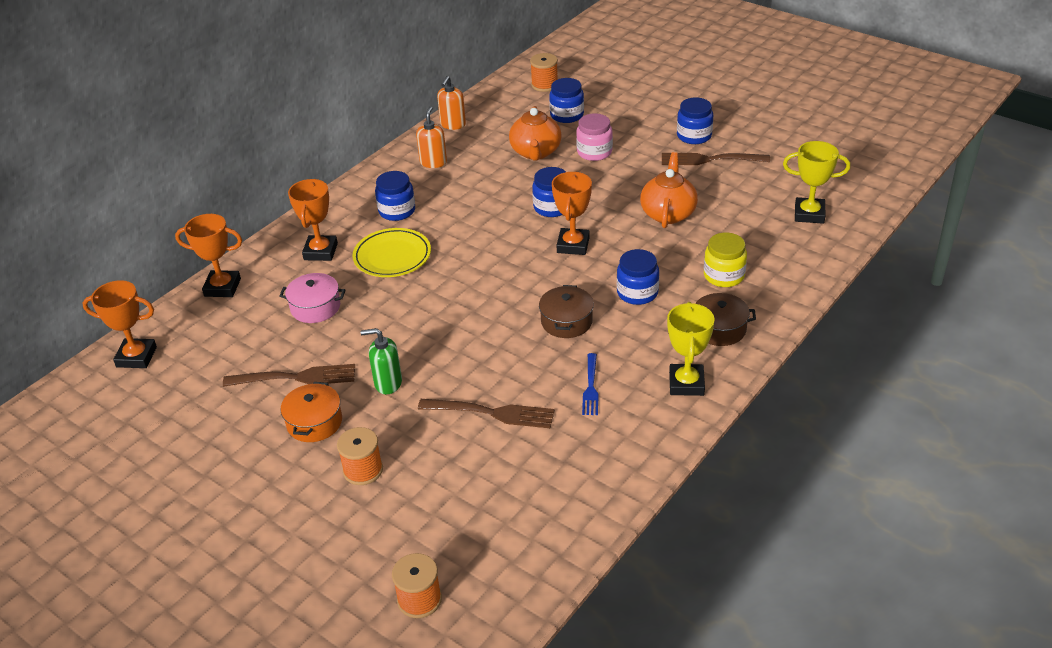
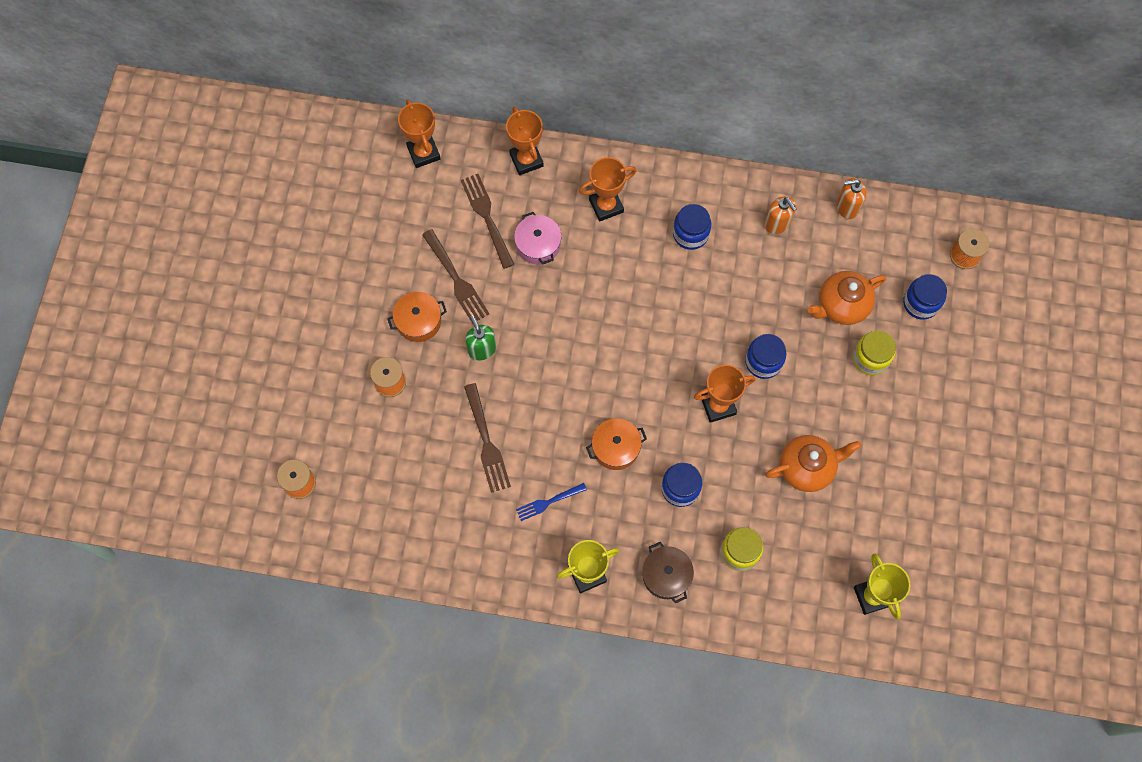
camera: 60 degrees right, 30 degrees up
(392, 256) = (628, 266): yellow plate -> none
(433, 162) = (777, 224): orange soap dispenser -> orange soap dispenser turned 75 degrees clockwise
(566, 321) = (615, 448): brown pot -> orange pot
(594, 152) = (870, 358): pink jar -> yellow jar
(694, 136) = (949, 440): blue jar -> none
(710, 159) = (916, 472): brown fork -> brown fork (487, 218)

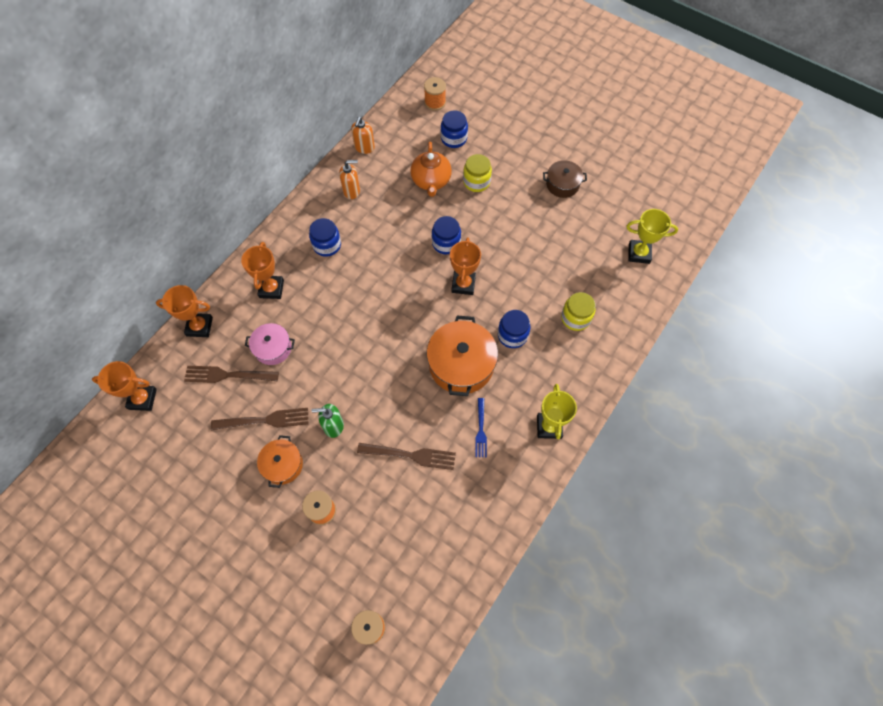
camera: 65 degrees left, 5 degrees down
(615, 448) = (461, 364): orange pot -> orange pot, size x1.72
(666, 575) = (572, 372): brown pot -> brown pot (562, 184)
(807, 467) = (534, 251): orange teapot -> none

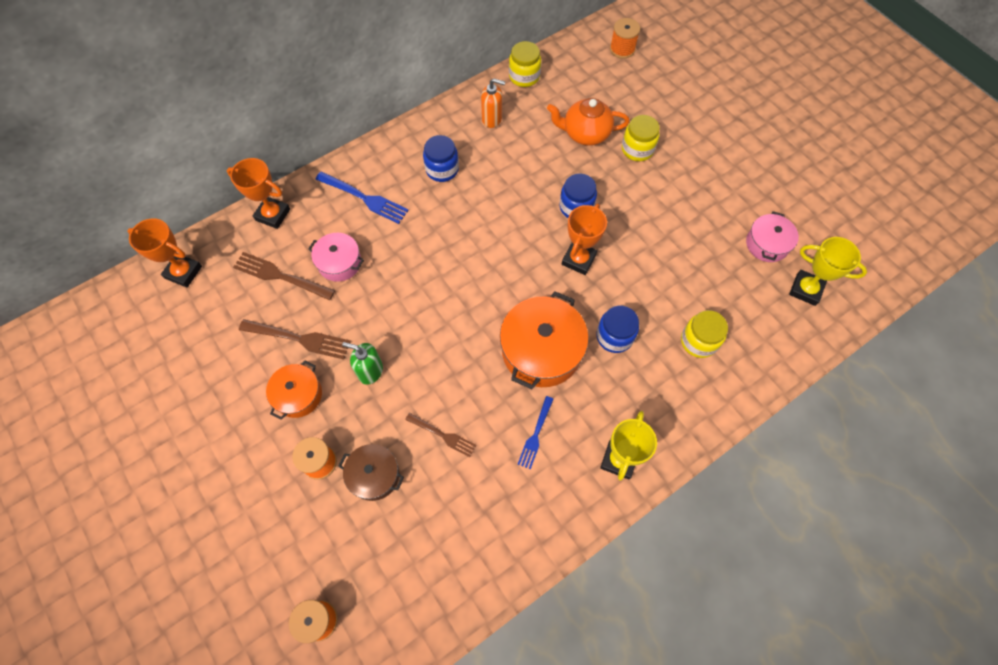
camera: 20 degrees right, 0 degrees up
(271, 289) = (364, 198): orange trophy -> blue fork
(364, 147) = (524, 76): orange soap dispenser -> yellow jar
(410, 455) = (442, 435): brown fork -> brown fork, size x0.63
(431, 181) = (585, 133): orange teapot -> orange teapot turned 75 degrees clockwise
(454, 138) = (629, 94): blue jar -> none
(562, 184) = (739, 181): brown pot -> brown pot (374, 475)
(599, 227) = (767, 244): none -> pink pot

